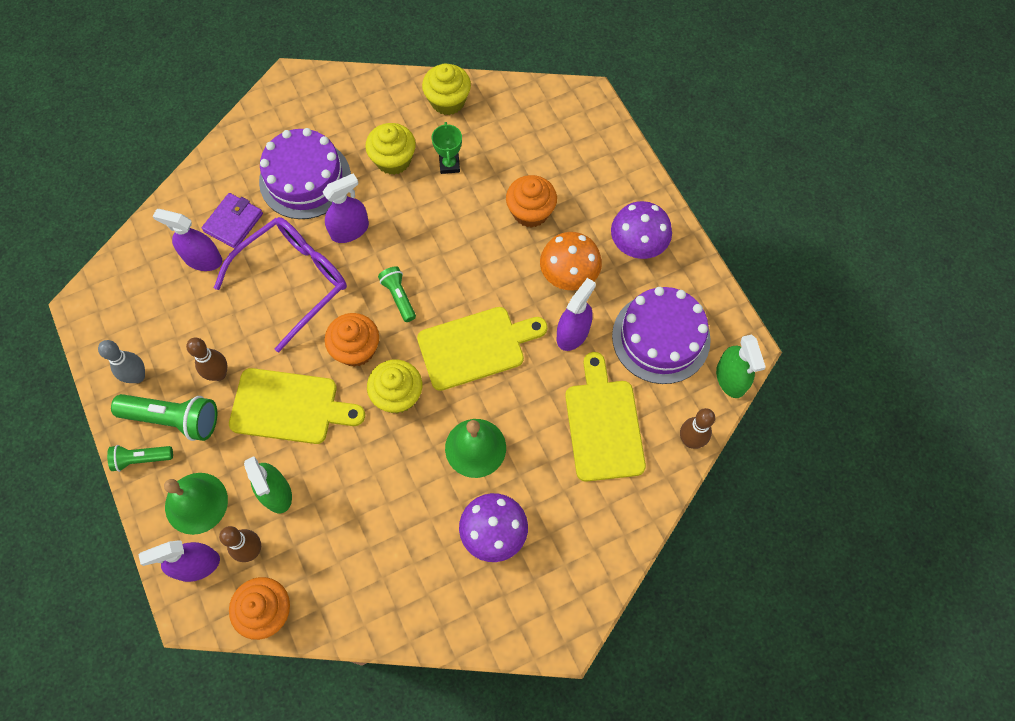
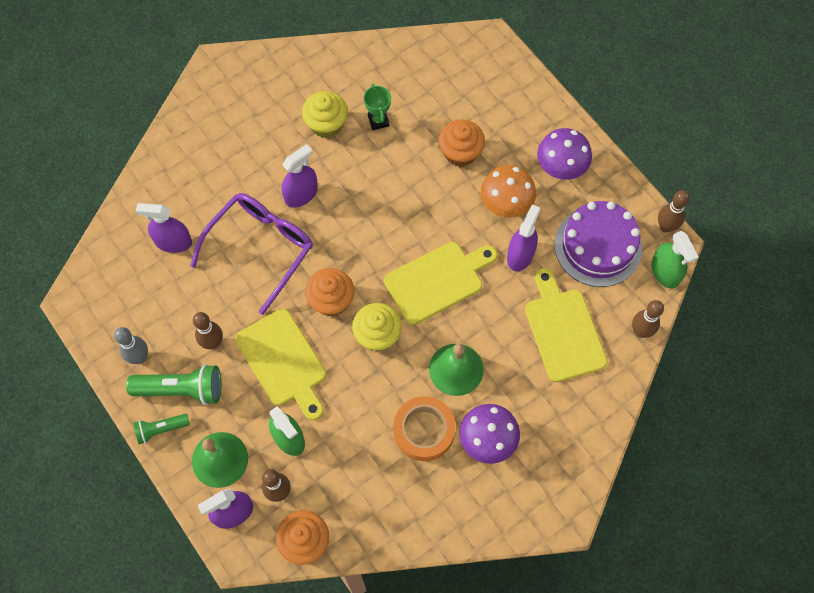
camera: 10 degrees left, 0 degrees up
(233, 222) = (193, 204): purple wallet -> none
(289, 407) = (283, 361): yellow cutting board -> yellow cutting board turned 60 degrees clockwise
(305, 179) = (250, 154): purple cake -> none
(399, 297) = (359, 247): green flashlight -> none
(425, 510) = (424, 431): none -> orange tape
(448, 101) = (364, 62): yellow cupcake -> none
(741, 328) = (666, 227): none -> brown bowling pin

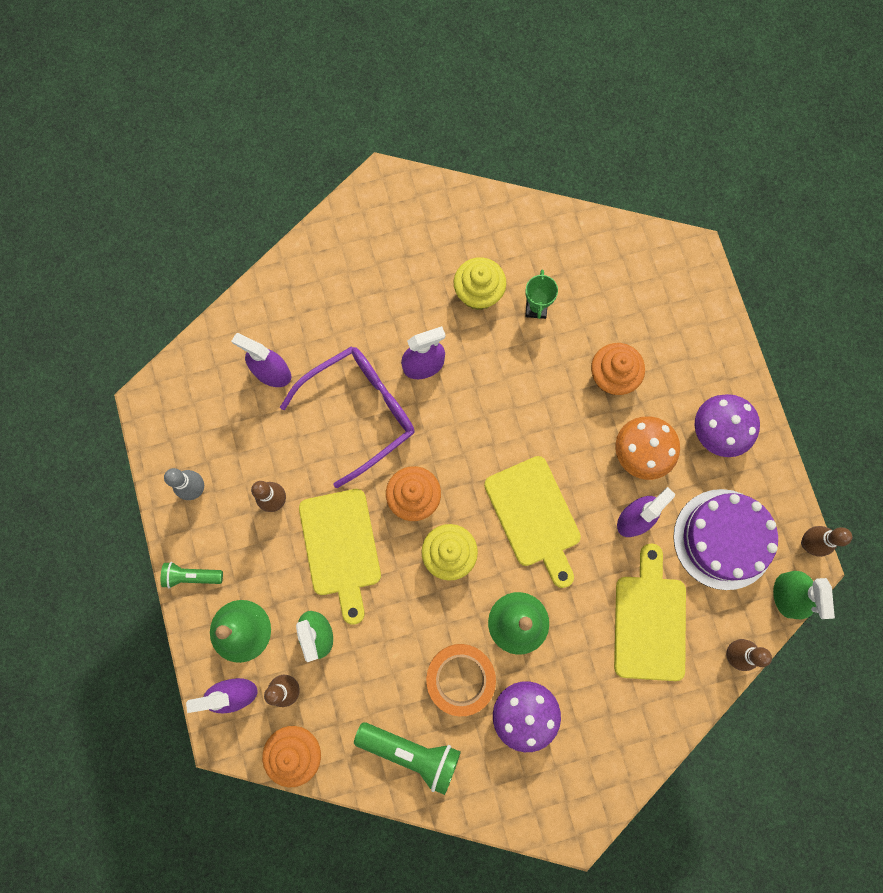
camera: 20 degrees right, 10 degrees up
(181, 389) = (227, 540): green flashlight -> green flashlight (411, 752)
(437, 281) = (534, 516): yellow cutting board -> yellow cutting board turned 75 degrees clockwise

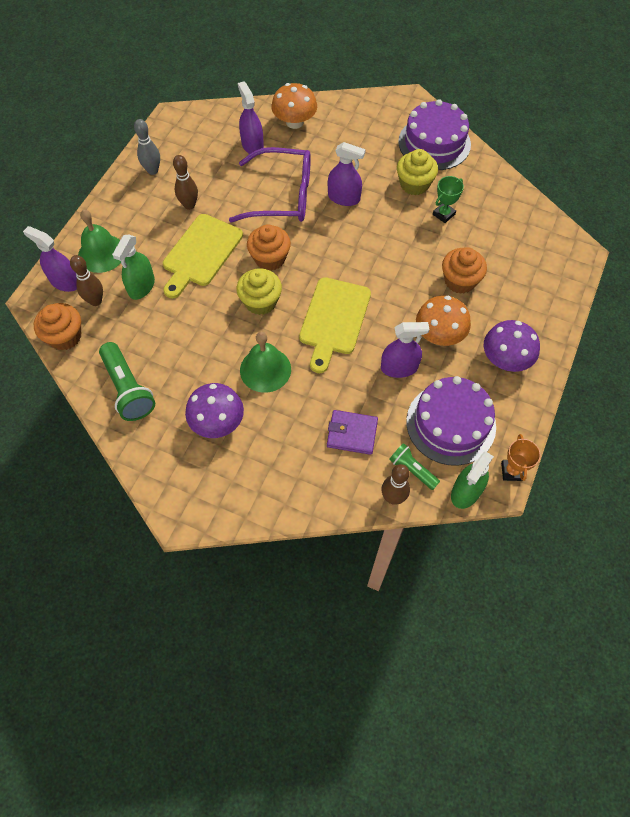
camera: 40 degrees right, 15 degrees down
(192, 576) = (105, 209): green flashlight -> green flashlight (412, 469)
(289, 307) = (294, 122): none -> orange mushroom
(455, 223) = (434, 143): none -> purple cake
(460, 678) = (198, 372): orange tape -> none
(649, 621) = (352, 433): yellow cutting board -> purple wallet
(808, 543) = (511, 471): brown bowling pin -> orange trophy

